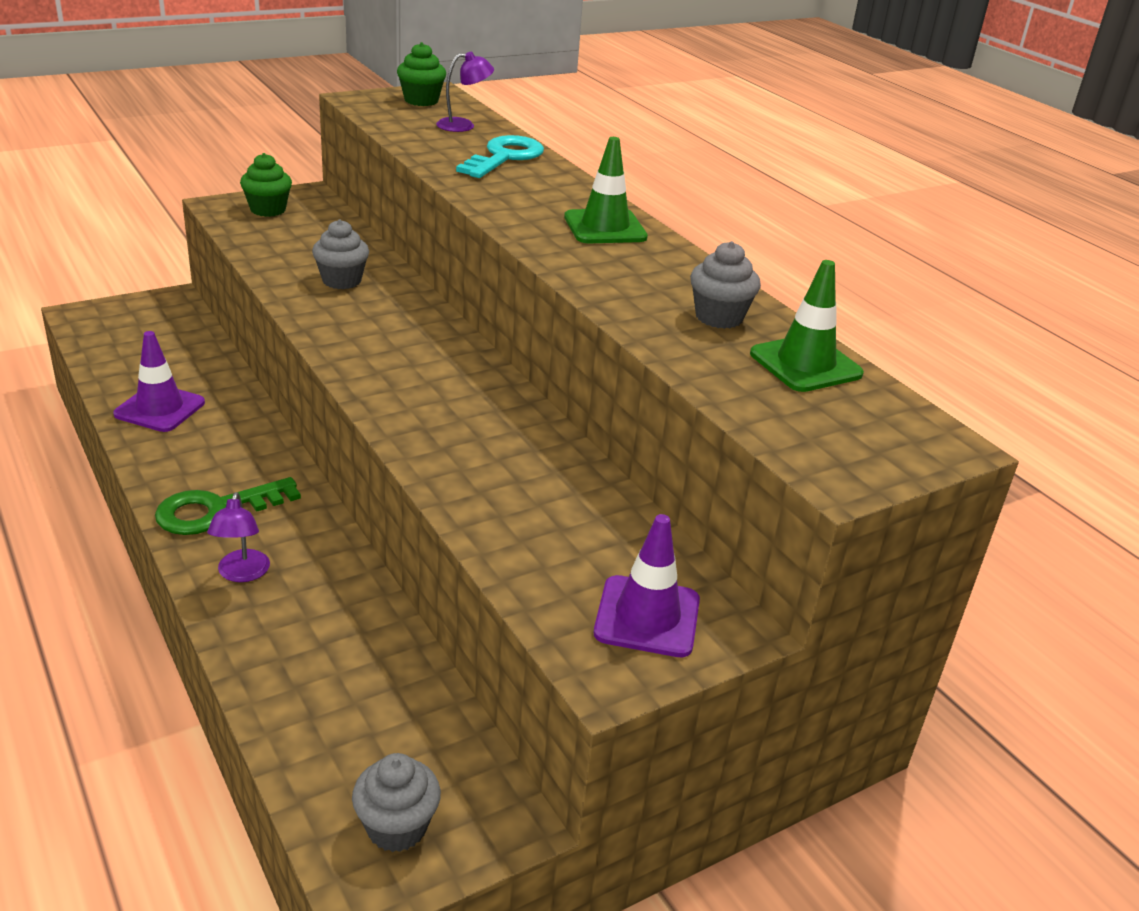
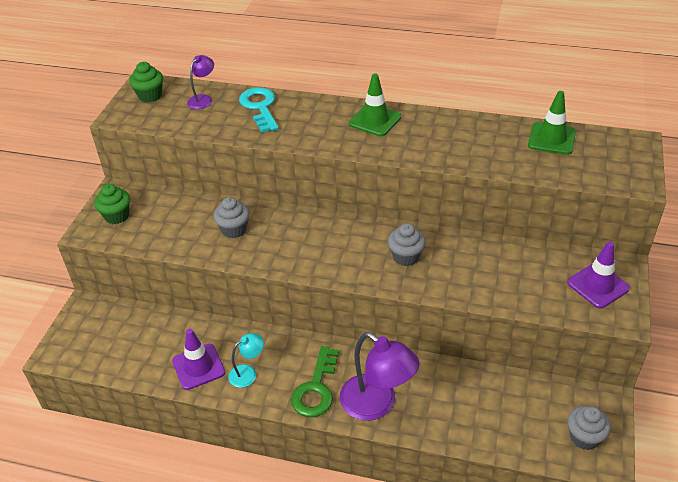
camera: 40 degrees left, 10 degrees up
(187, 447) = (248, 373): none -> turquoise lamp
(242, 574) = (377, 404): purple lamp -> purple lamp, size x1.92
(719, 317) = (492, 138): grey cupcake -> grey cupcake (406, 257)

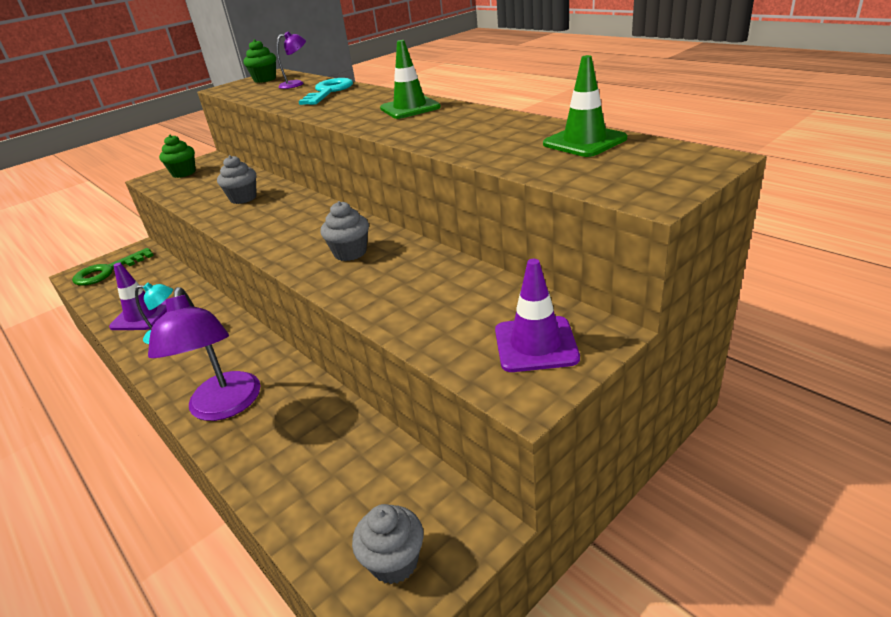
camera: 35 degrees right, 10 degrees down
(316, 389) = (195, 369): green key -> green key (107, 271)

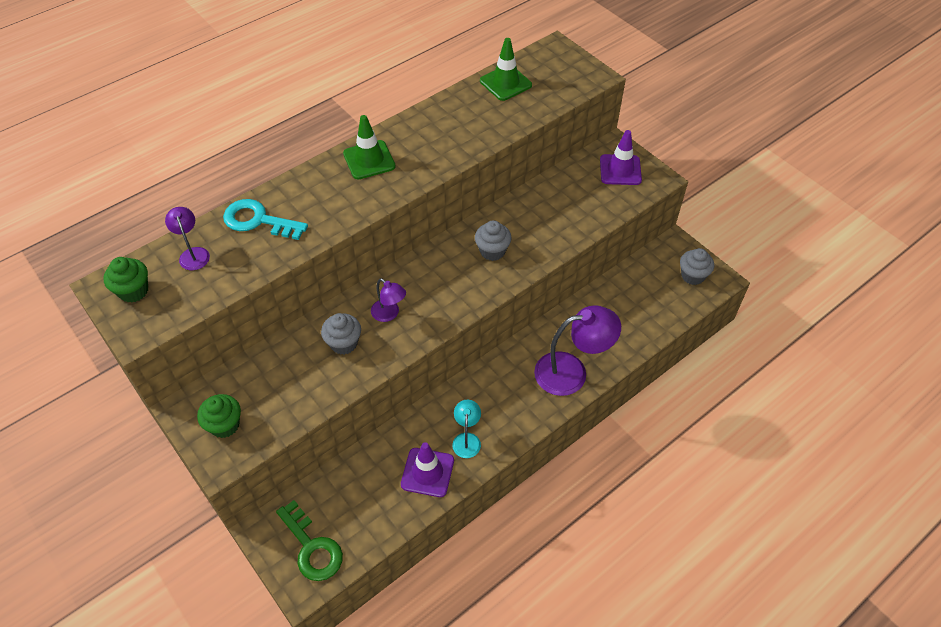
camera: 90 degrees left, 20 degrees up
(271, 211) = (389, 314): none -> purple lamp

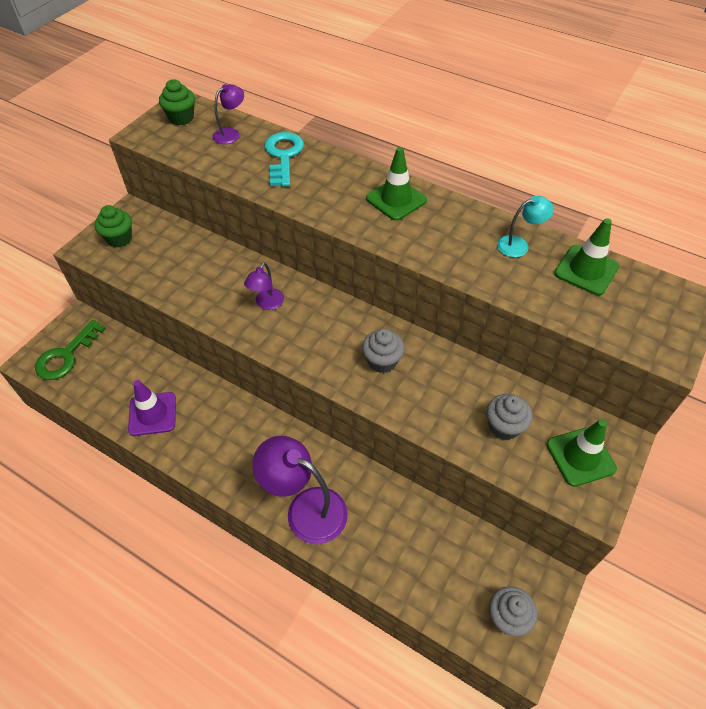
camera: 70 degrees right, 0 degrees up
(344, 343) = (222, 283): grey cupcake -> grey cupcake (504, 427)
(467, 439) = (195, 435): turquoise lamp -> turquoise lamp (519, 245)
(571, 372) = (305, 508): purple lamp -> purple lamp turned 150 degrees clockwise
(620, 170) = (580, 456): purple traffic cone -> green traffic cone

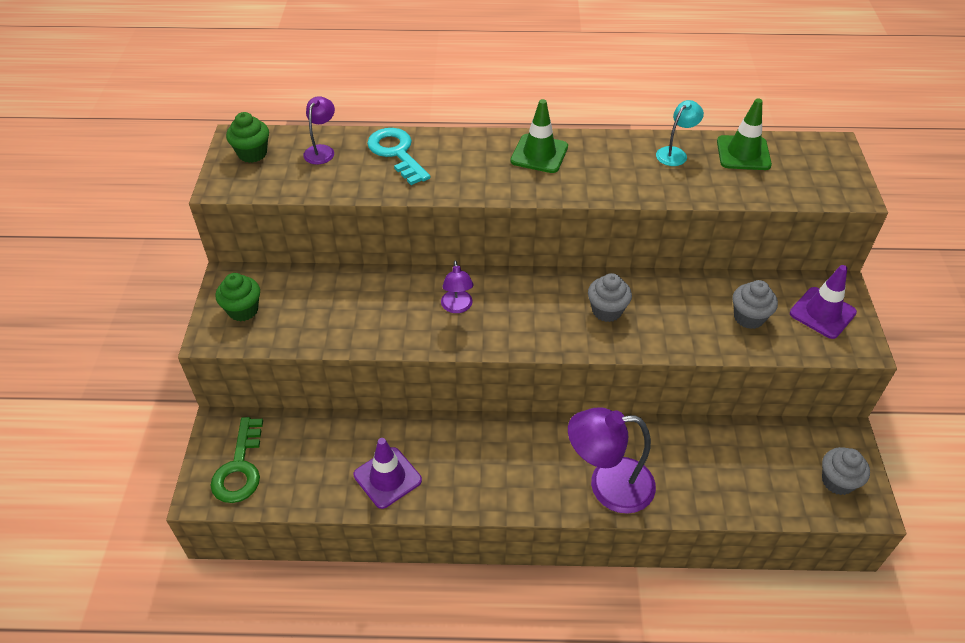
camera: 30 degrees left, 5 degrees down
(580, 456) = (822, 313): green traffic cone -> purple traffic cone

